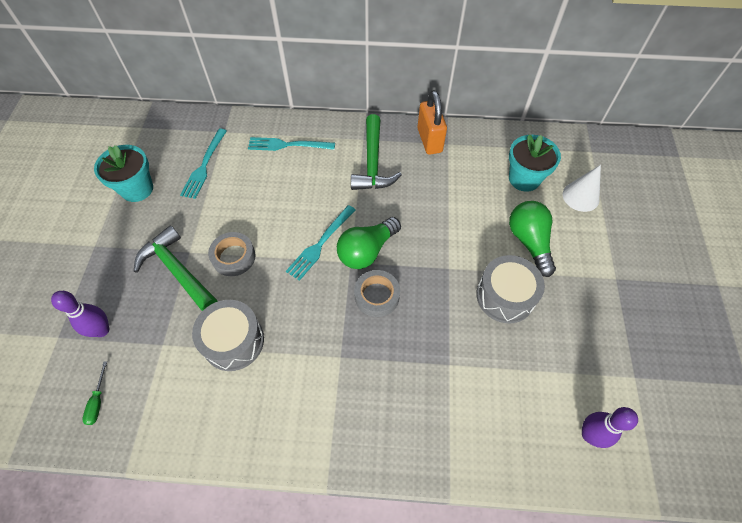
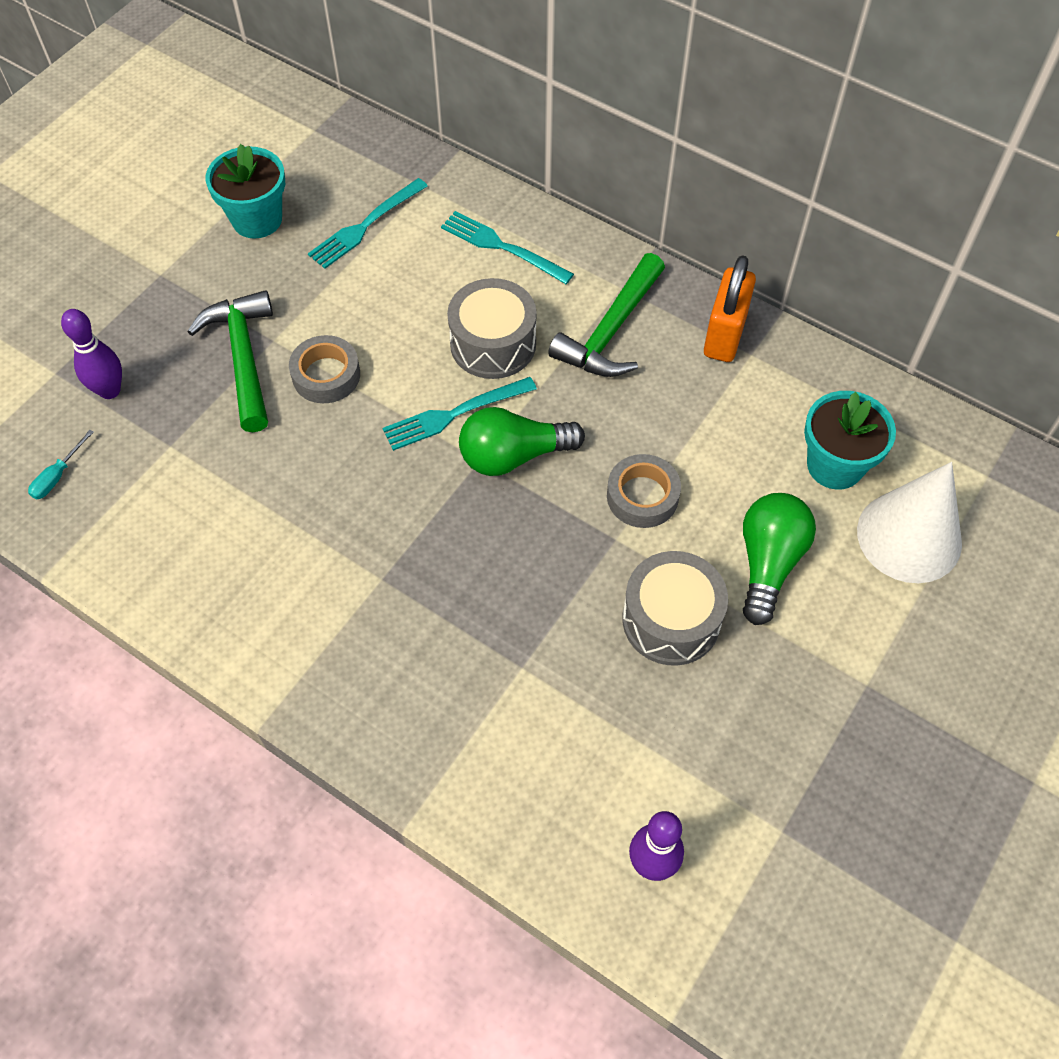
camera: 30 degrees right, 0 degrees up
(97, 401) = (57, 476): green screwdriver -> turquoise screwdriver
(233, 341) = (258, 487): grey drum -> grey drum (493, 343)
(377, 296) = (485, 525): grey tape -> grey tape (642, 496)
(580, 196) = (909, 536): white cone -> white cone, size x1.57

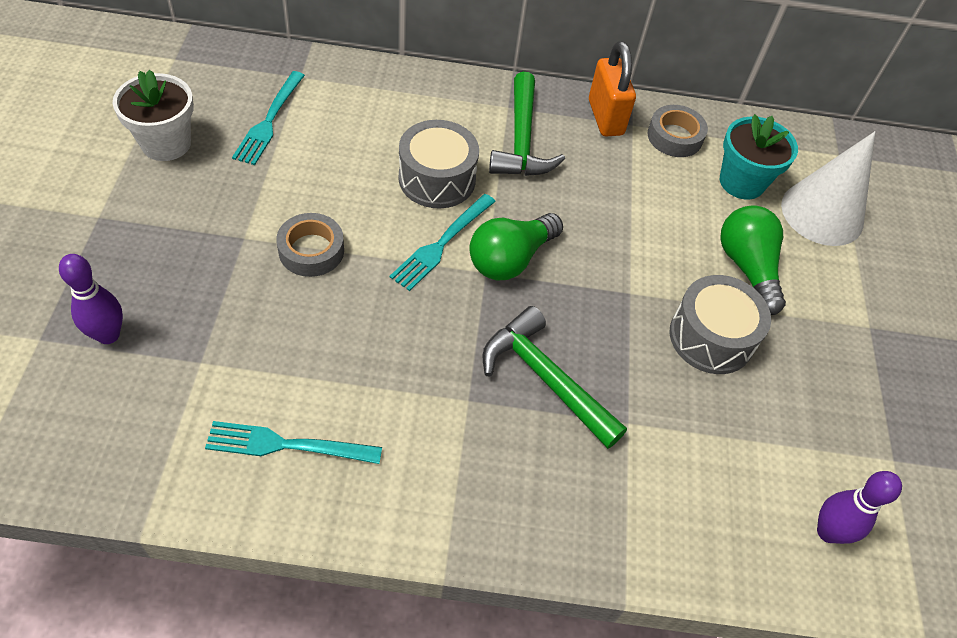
camera: 35 degrees left, 5 degrees down
(57, 476) = (100, 433): turquoise screwdriver -> none
(243, 358) = (225, 262): green hammer -> green hammer (545, 378)
(257, 219) = (166, 143): turquoise flower pot -> white flower pot
(501, 247) = (395, 104): turquoise fork -> turquoise fork (286, 445)
(642, 496) = (627, 253): grey tape -> grey tape (674, 137)

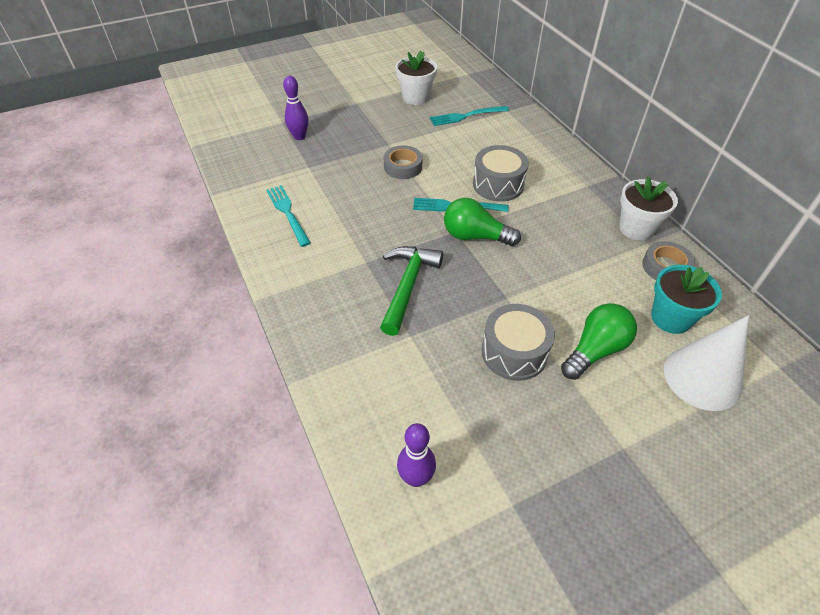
camera: 65 degrees right, 5 degrees down
(521, 140) = (568, 202): green hammer -> none
(605, 117) = (636, 228): orange padlock -> white flower pot

